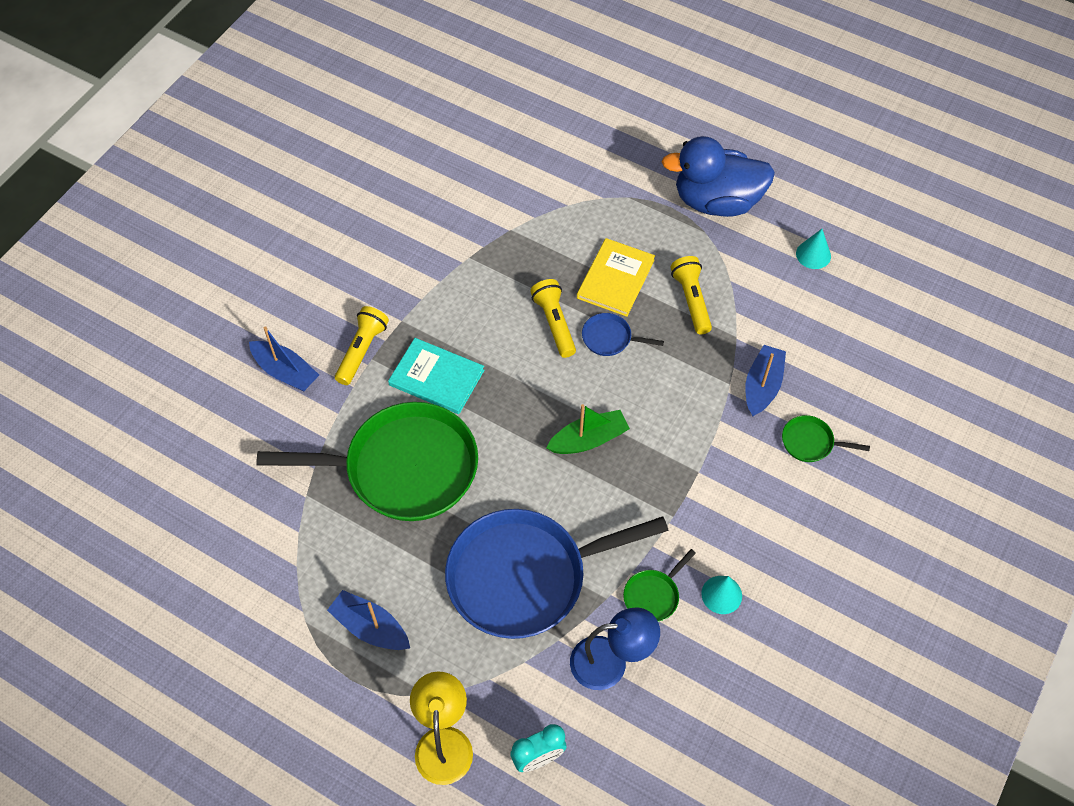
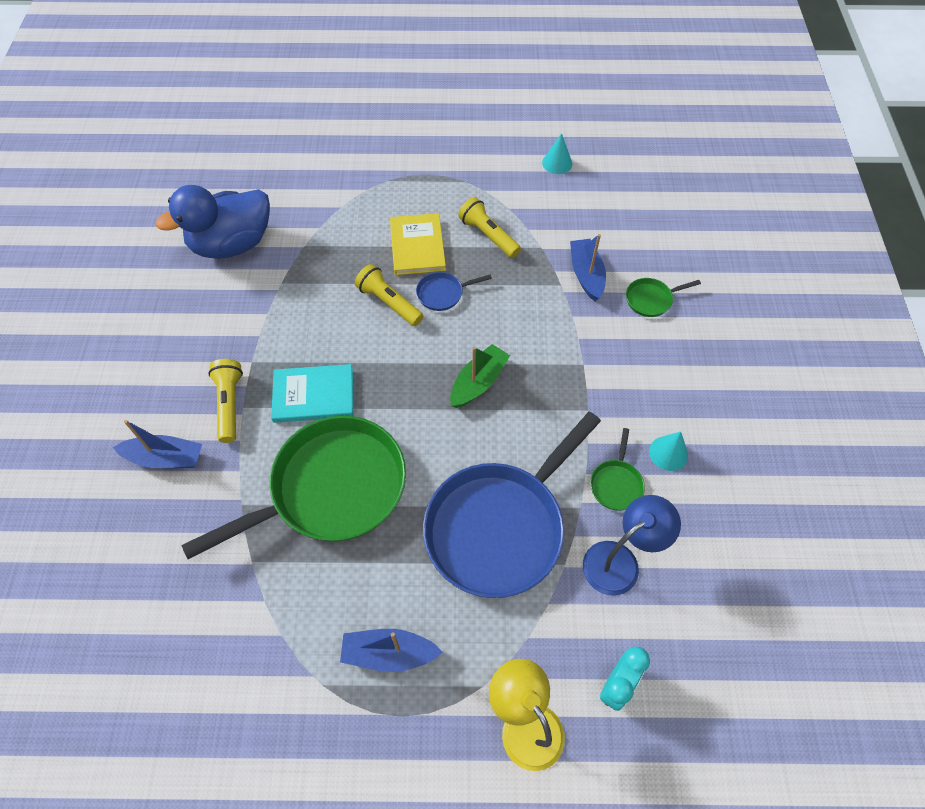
camera: 30 degrees left, 0 degrees up
(716, 201) = (458, 155): blue duck -> blue duck (232, 244)

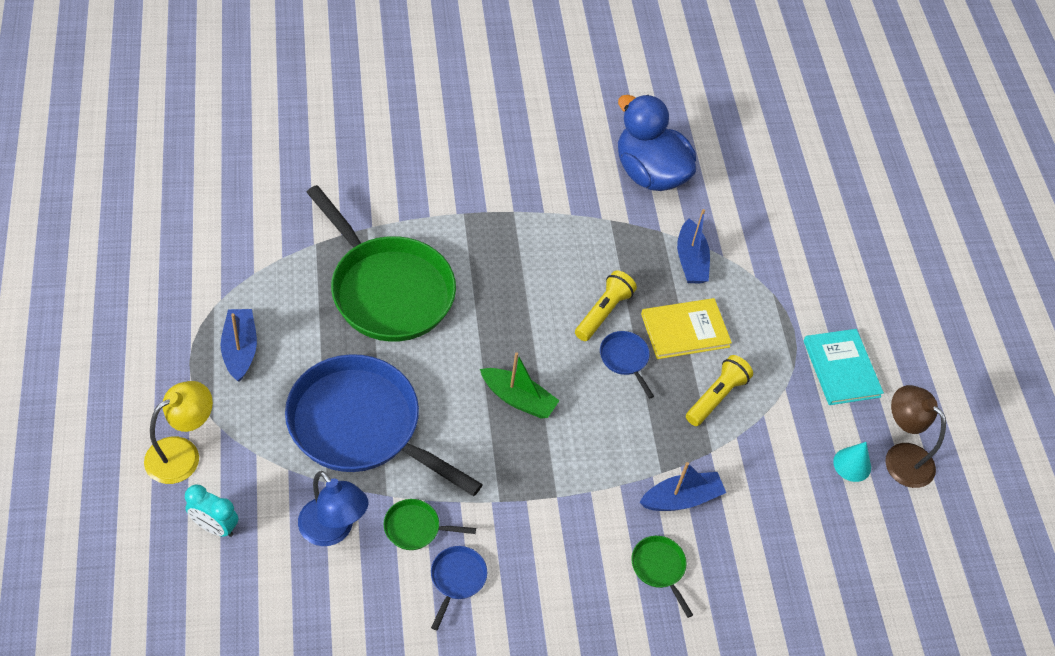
camera: 75 degrees right, 5 degrees down
(165, 458) = (405, 168): blue boat -> blue boat (691, 260)
(230, 404) = (465, 203): yellow flashlight -> none
(313, 395) = (484, 264): turquoise book -> turquoise book (841, 368)
(551, 134) = (901, 457): none -> brown lamp
(668, 453) = (456, 579): turquoise cone -> blue pan

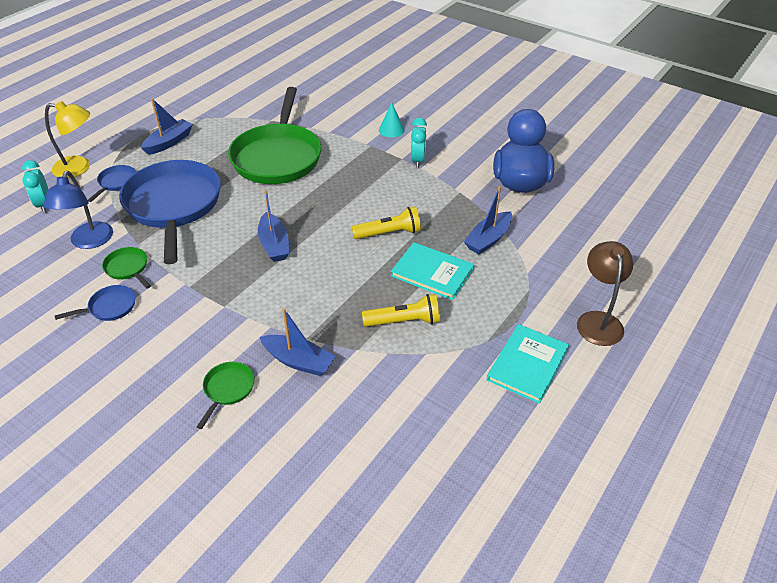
camera: 50 degrees right, 10 degrees down
(518, 399) = (274, 244): green boat -> blue boat
(531, 204) = (418, 160): none -> turquoise clock
(625, 359) = (369, 264): blue pan -> blue pan (116, 183)
(685, 330) = (432, 273): yellow book -> turquoise book
(852, 464) = (456, 430): turquoise cone -> turquoise cone (391, 130)
(901, 457) = (506, 454): brown lamp -> brown lamp (598, 320)

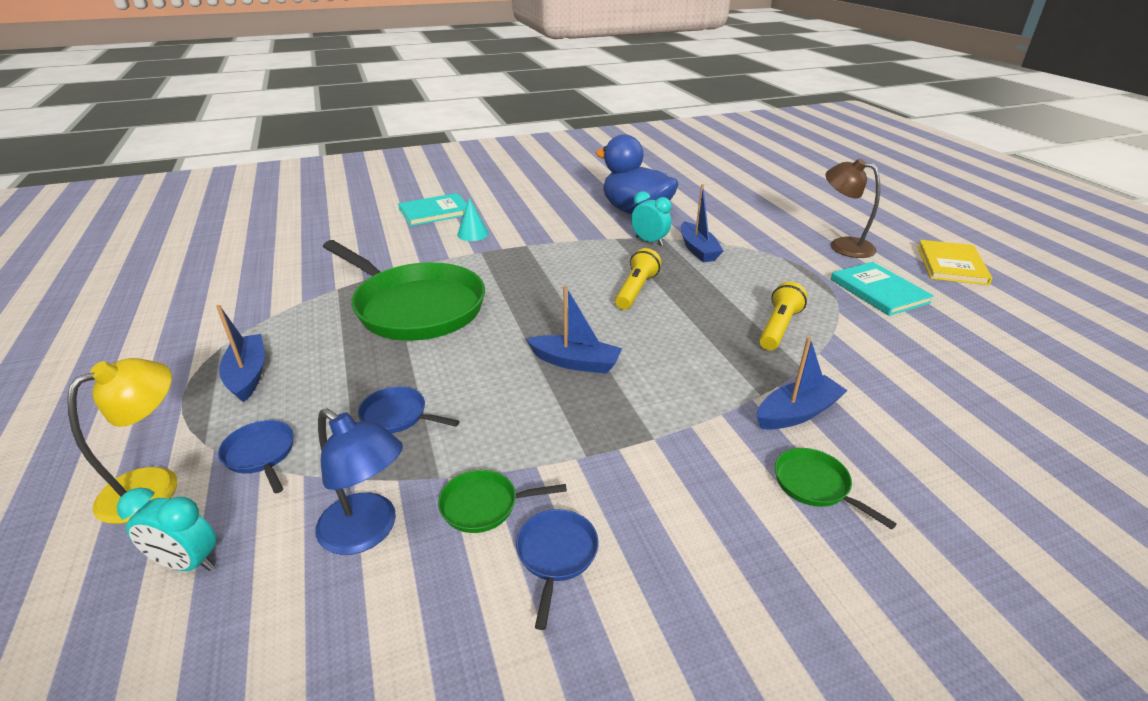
camera: 55 degrees left, 10 degrees down
(173, 206) = (398, 416): blue pan -> blue pan, size x0.40
(418, 160) = (541, 239): turquoise clock -> turquoise clock (649, 241)
(432, 273) = (719, 289): turquoise book -> turquoise book (435, 212)
(643, 405) = (951, 265): none -> yellow book

